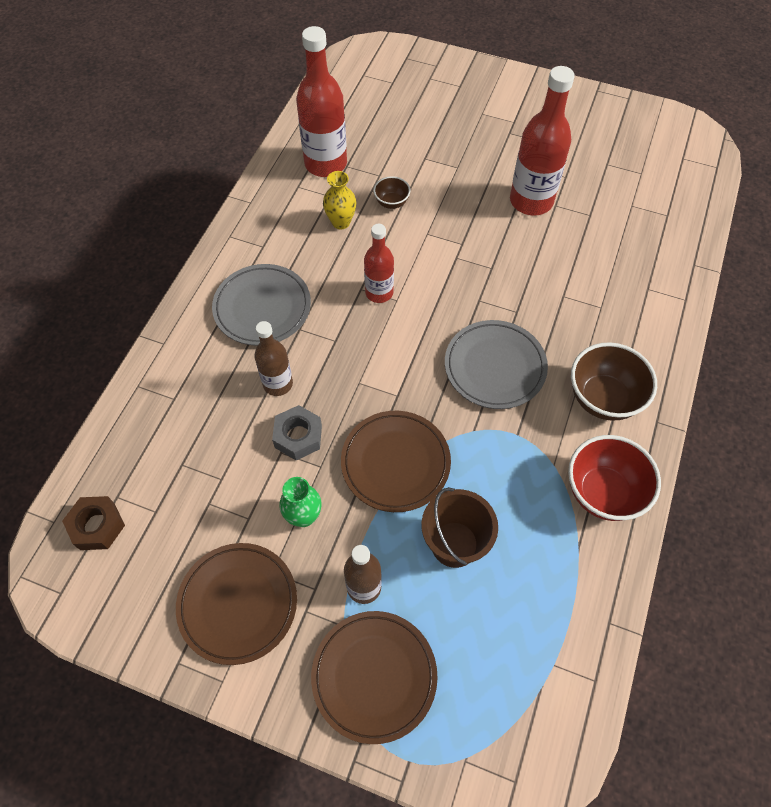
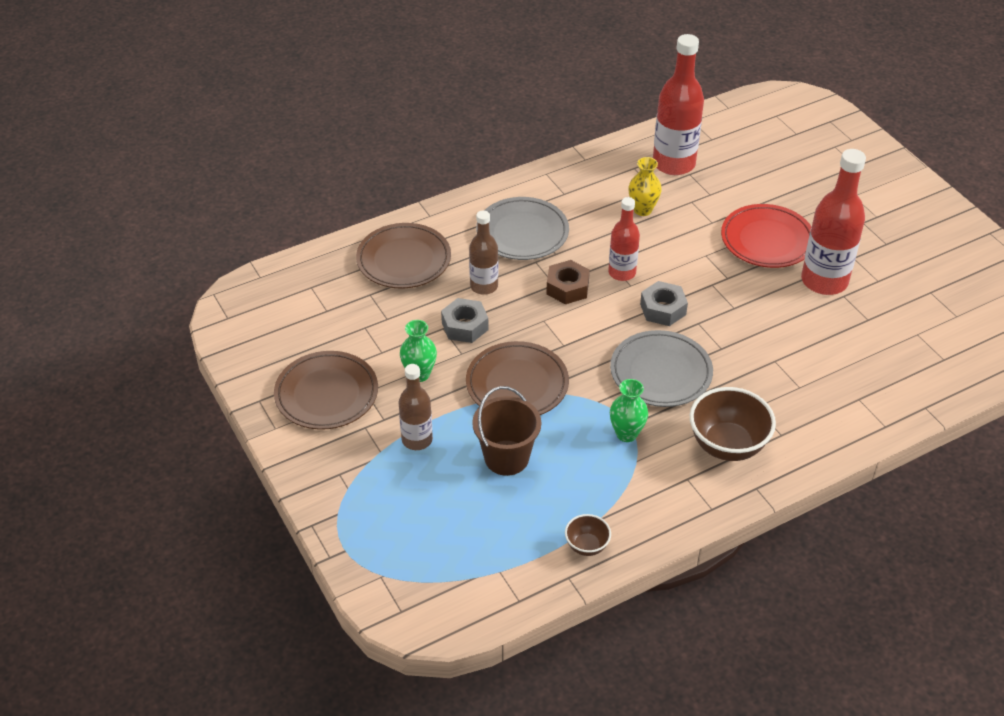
camera: 40 degrees right, 15 degrees down
(97, 526) = (283, 296): brown nut -> brown nut (567, 288)
(374, 676) = (371, 491): brown plate -> brown plate (404, 260)
(391, 203) = (699, 218): brown bowl -> brown bowl (586, 546)
(441, 306) = (663, 309): none -> grey nut
(458, 191) = (767, 240): none -> red plate
(523, 445) = (626, 434): none -> green vase
(603, 492) = (656, 501): red bowl -> none

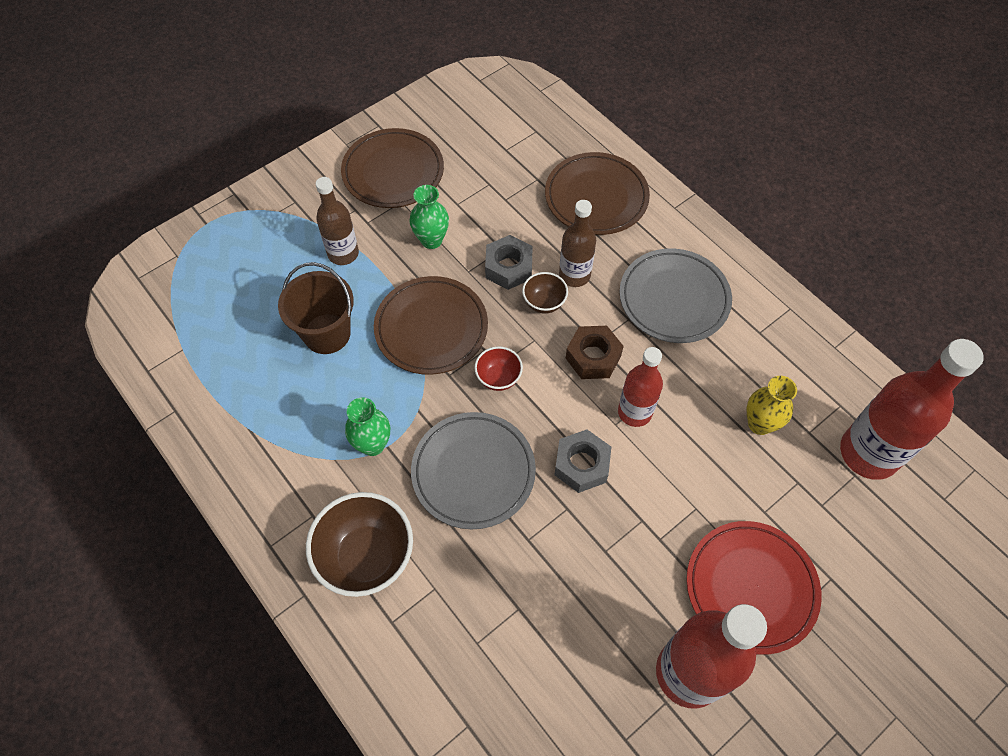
camera: 80 degrees right, 15 degrees up
(576, 347) = (498, 378): none -> red bowl
(586, 546) = (214, 422): brown bowl -> brown bowl (544, 303)

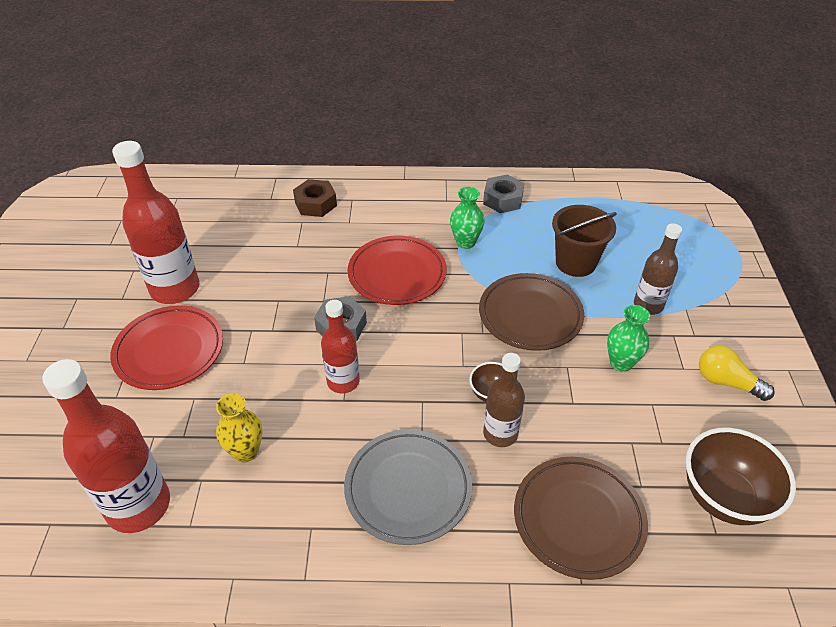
camera: 130 degrees right, 15 degrees down
(366, 557) = (397, 207): brown bowl -> brown bowl (724, 497)
(393, 172) = (726, 382): brown plate -> yellow light bulb
(473, 472) = (397, 274): grey plate -> red plate
(498, 378) = (451, 325): red bowl -> none
(508, 267) = (548, 394): grey nut -> grey nut (503, 199)
(593, 357) = (412, 390): brown nut -> brown nut (315, 204)

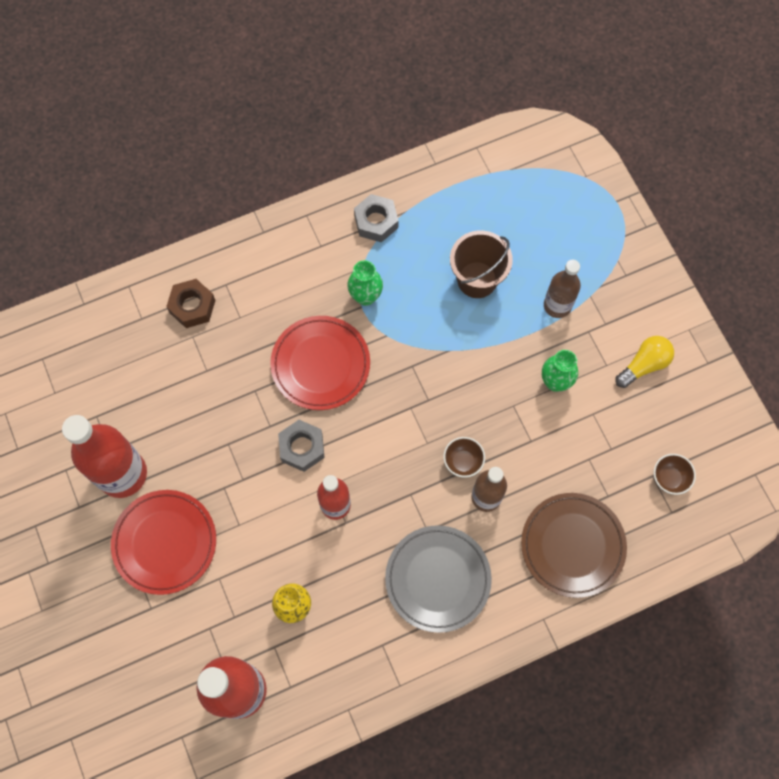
camera: 25 degrees left, 25 degrees up
(530, 315) = (461, 362): brown plate -> none
(724, 497) = (669, 478): brown bowl -> brown bowl, size x0.52
(726, 382) = (644, 365): yellow light bulb -> yellow light bulb turned 135 degrees clockwise

